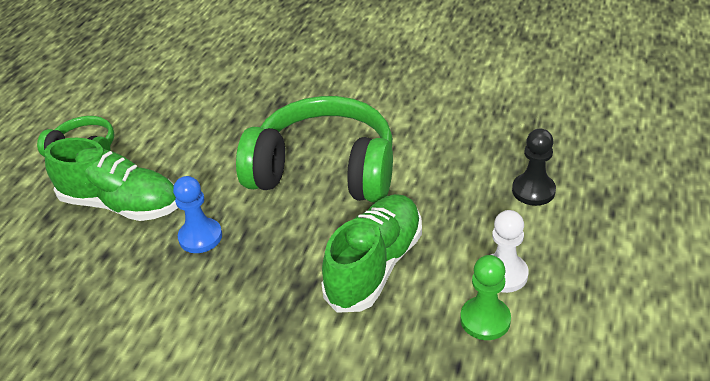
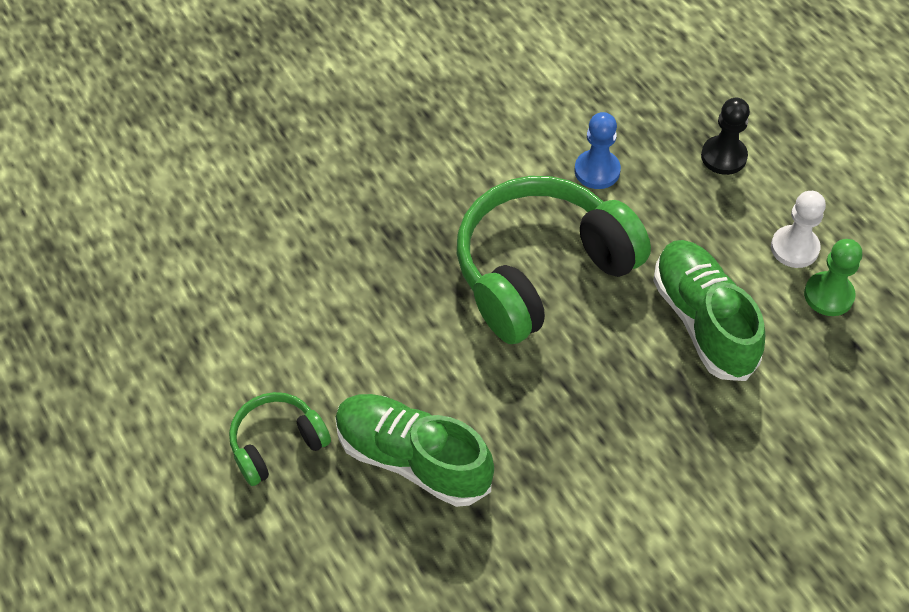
camera: 50 degrees left, 15 degrees up
(121, 204) = (413, 458): green shoe -> green shoe turned 120 degrees counterclockwise
(200, 237) = (534, 421): blue pawn -> blue pawn (597, 171)

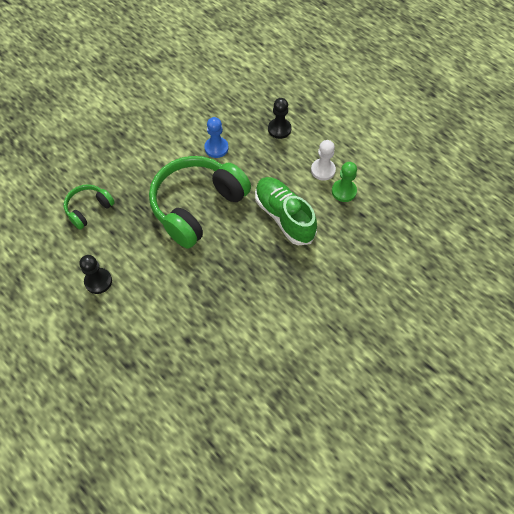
camera: 15 degrees left, 5 degrees up
(277, 444) = (73, 326): green headphones -> green headphones (89, 209)
(336, 372) = (98, 281): none -> black pawn
(413, 458) = (148, 319): green shoe -> none

